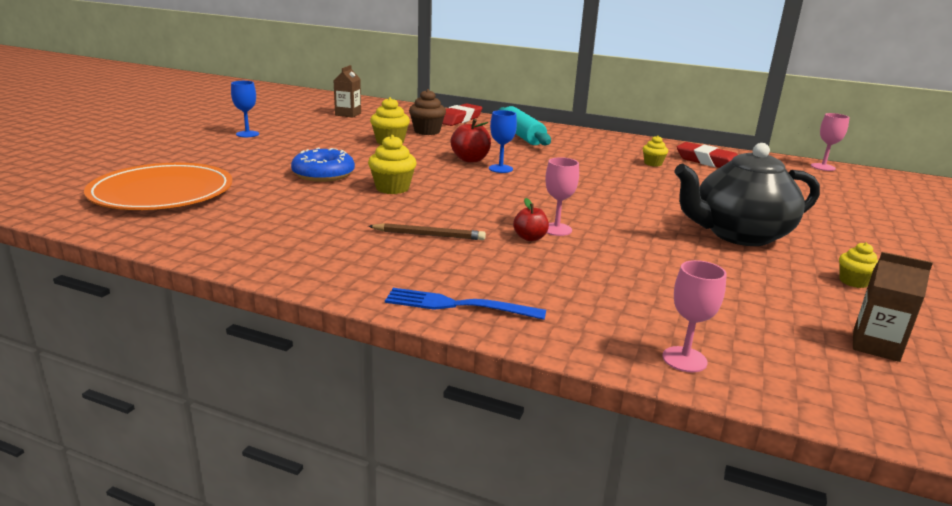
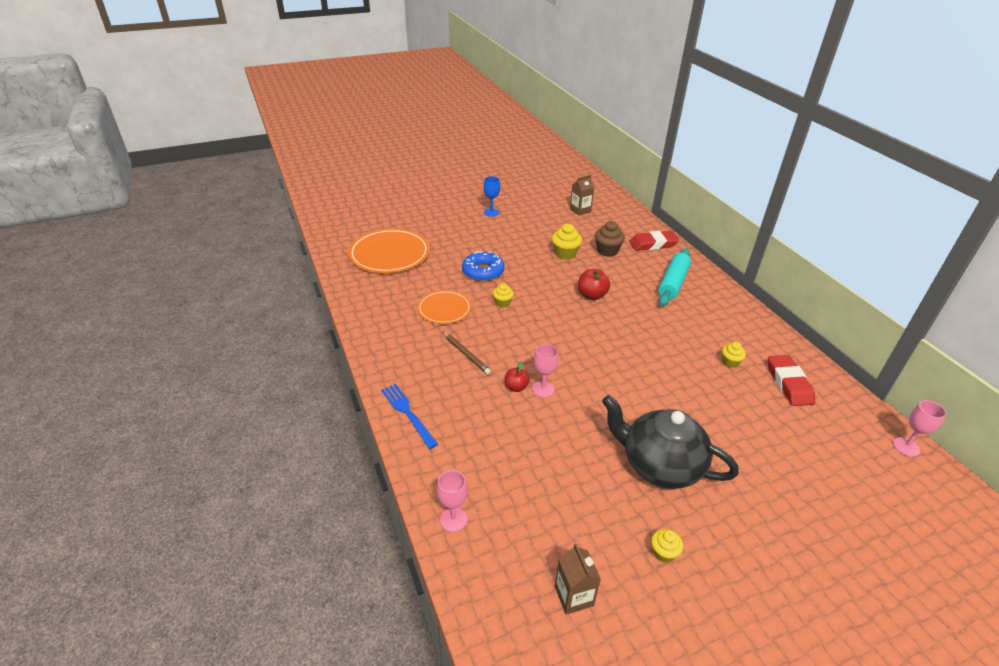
camera: 45 degrees right, 15 degrees up
(332, 212) = (444, 309): none -> orange plate
(392, 188) = (503, 303): yellow cupcake -> yellow cupcake, size x0.62
(500, 169) = (598, 314): blue goblet -> none

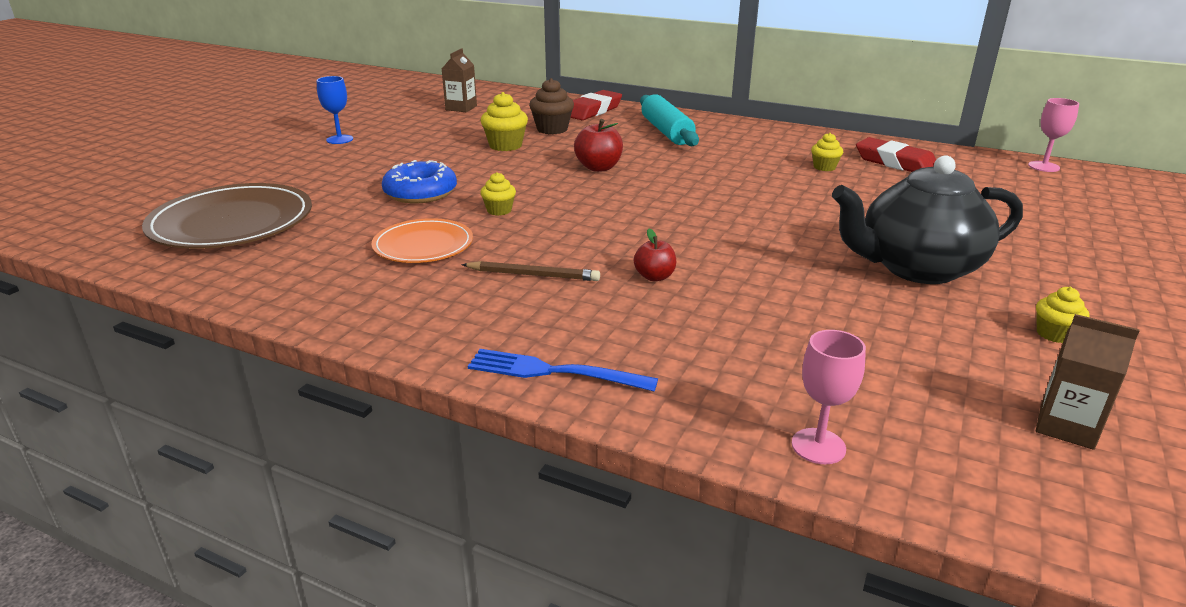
camera: 40 degrees left, 10 degrees down
(389, 254) = (232, 222): orange plate -> brown plate
(543, 389) = (689, 264): pink goblet -> none

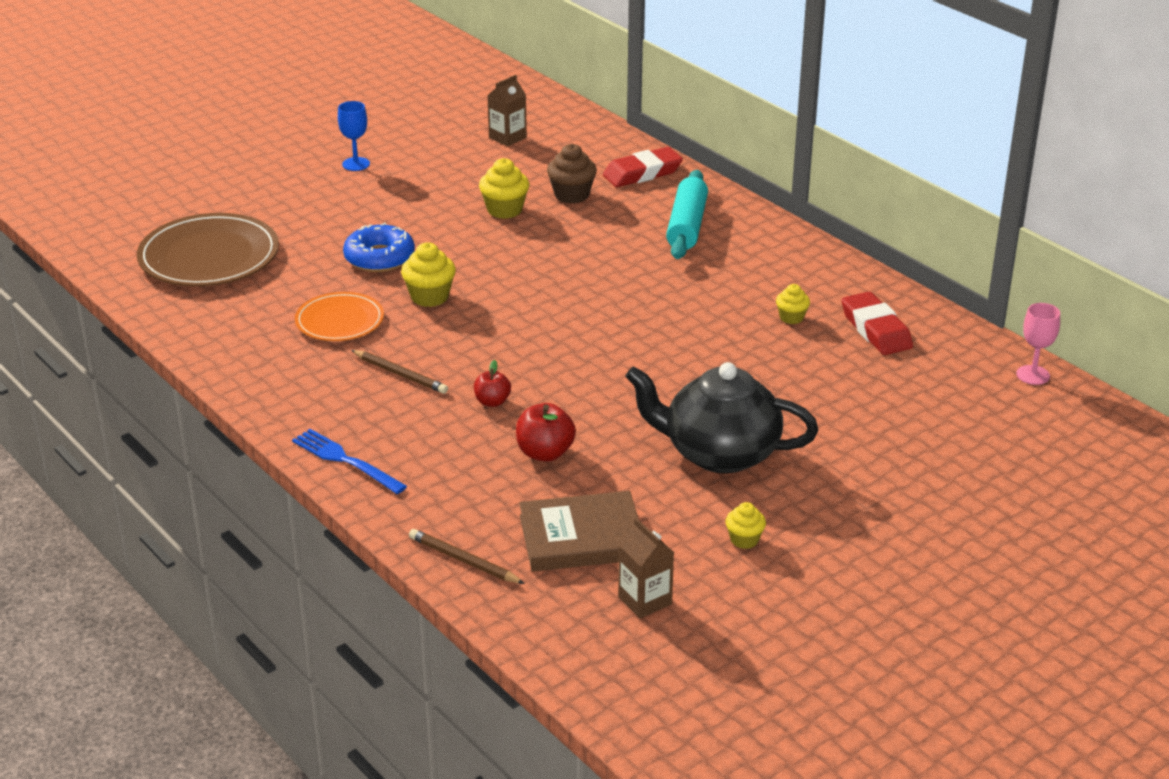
camera: 25 degrees right, 5 degrees up
(499, 210) = (429, 297): yellow cupcake -> yellow cupcake, size x1.61
(598, 168) = (566, 263): red apple -> red apple (545, 453)
(818, 446) = (463, 560): pink goblet -> brown pencil
(907, 378) = (582, 537): none -> brown book

